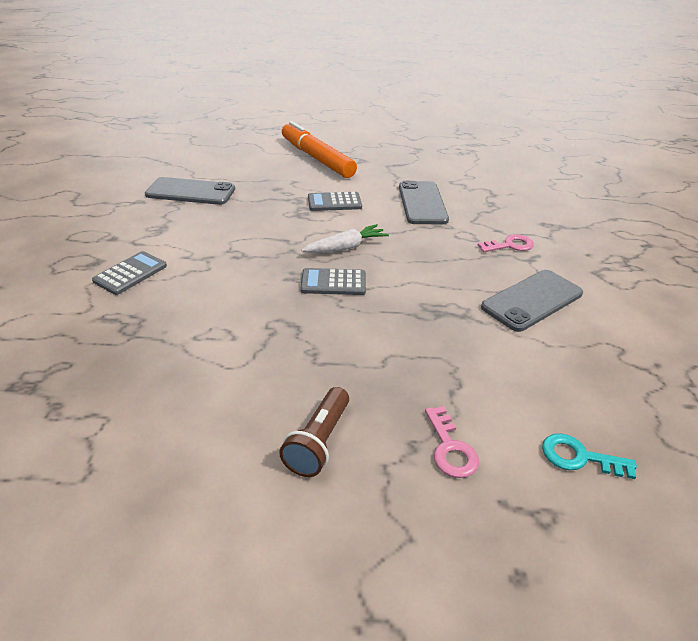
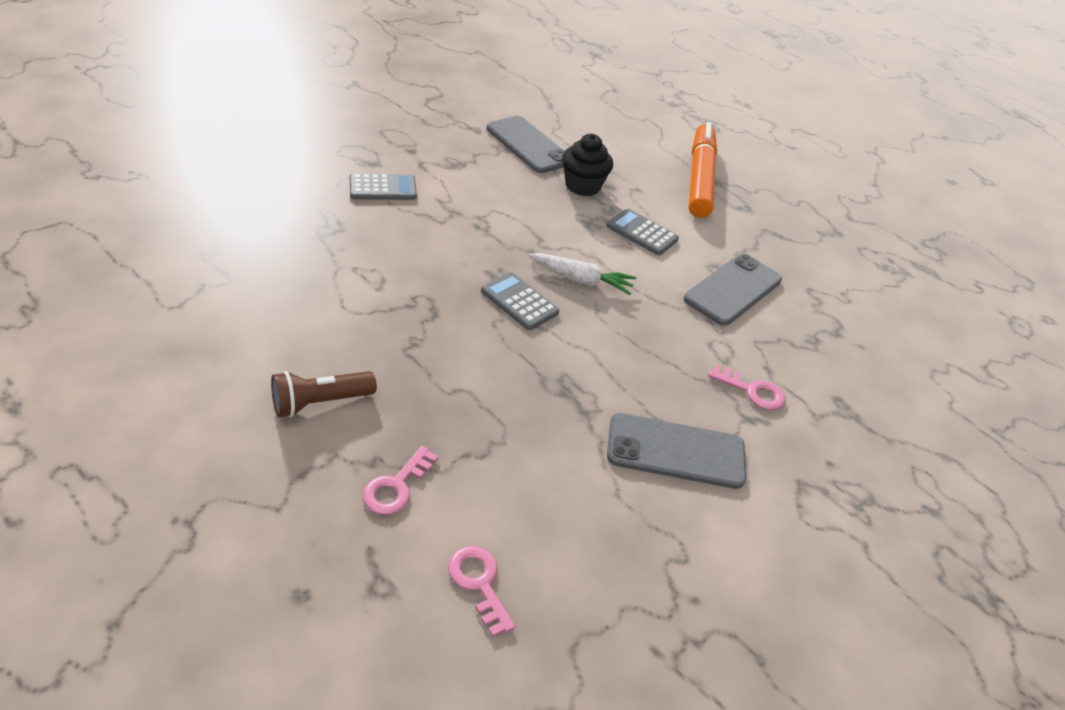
camera: 40 degrees right, 5 degrees up
(261, 197) = (582, 186): none -> black cupcake
(579, 457) = (479, 583): turquoise key -> pink key

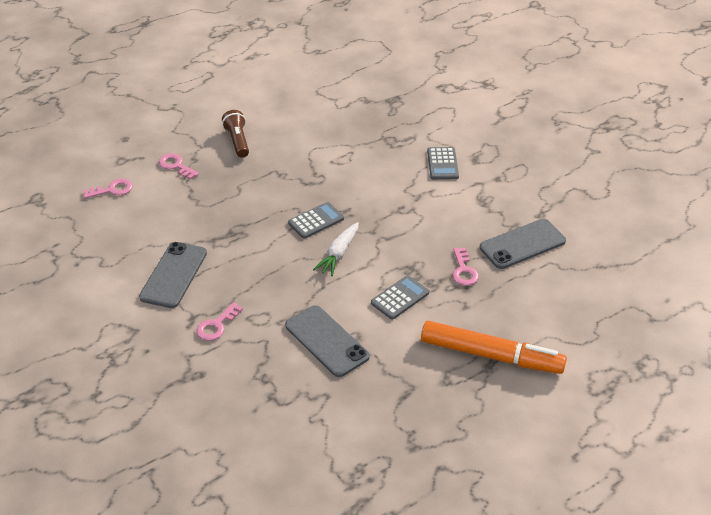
camera: 105 degrees right, 0 degrees up
(582, 186) = (464, 271): black cupcake -> pink key

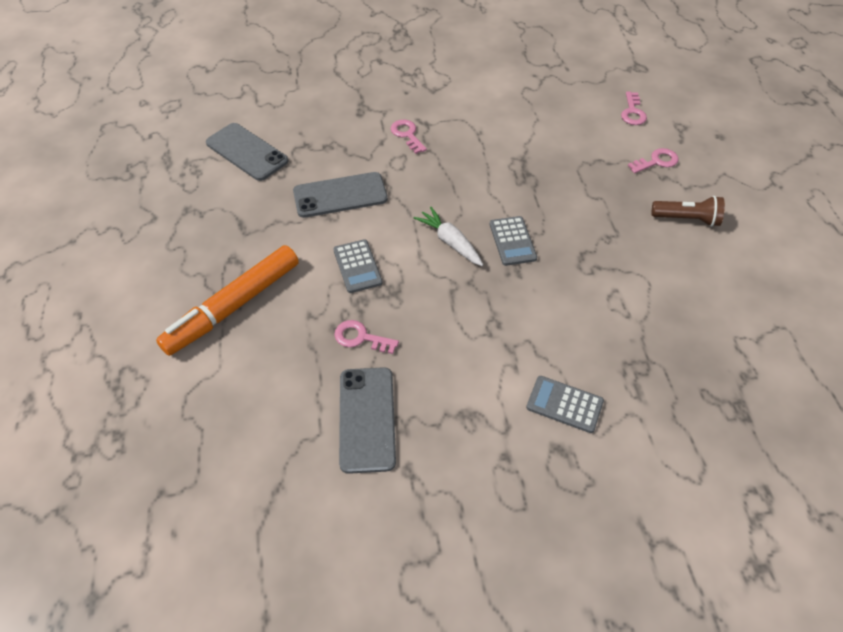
camera: 115 degrees right, 10 degrees up
(173, 275) = (487, 124): grey phone -> grey phone (247, 152)

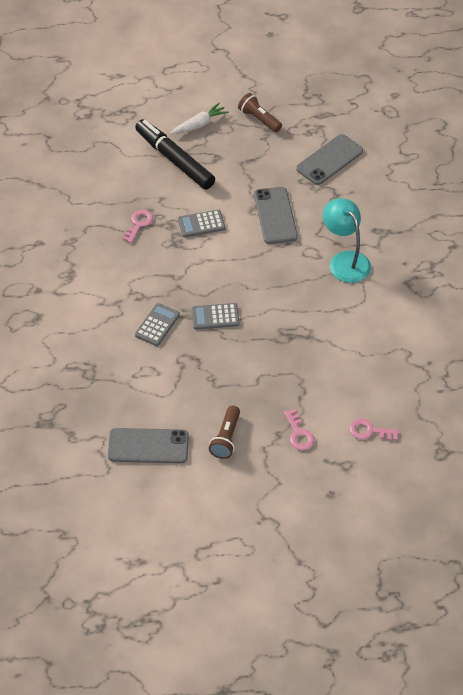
camera: 95 degrees right, 0 degrees up
(164, 220) = (259, 119): none -> brown flashlight
(233, 307) = (174, 160): orange marker -> black marker
(367, 419) = (77, 225): grey phone -> grey phone (148, 446)
(407, 135) = (345, 260): pink key -> turquoise lamp
(450, 242) = (219, 278): white carrot -> white carrot (199, 124)
(564, 404) = (68, 325): grey calculator -> grey calculator (157, 325)

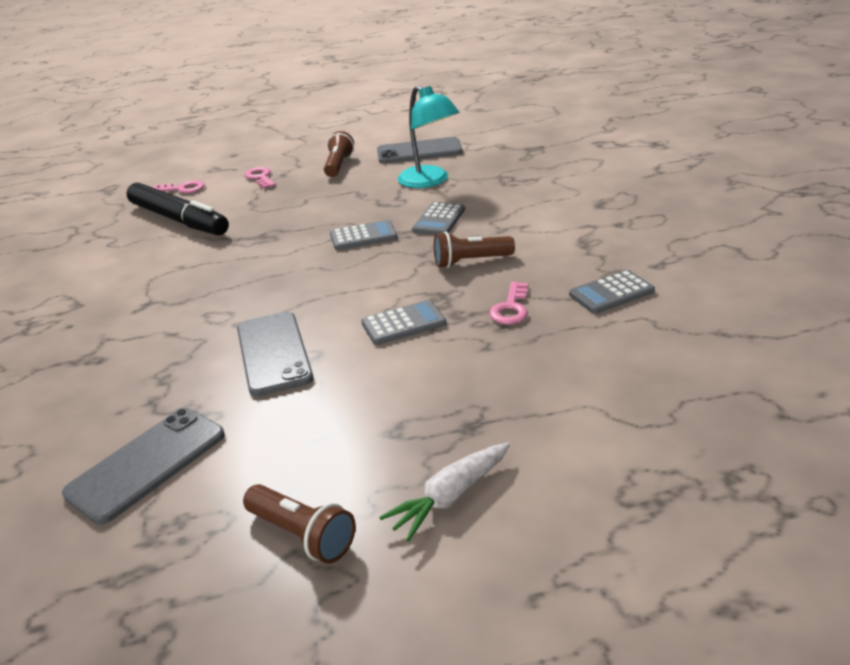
camera: 175 degrees right, 20 degrees down
(78, 224) = (611, 293): none -> grey calculator
(148, 271) = (470, 261): none -> brown flashlight
(174, 160) = (484, 412): black marker -> black marker (179, 219)
(345, 260) = (165, 315): turquoise lamp -> turquoise lamp (429, 181)

